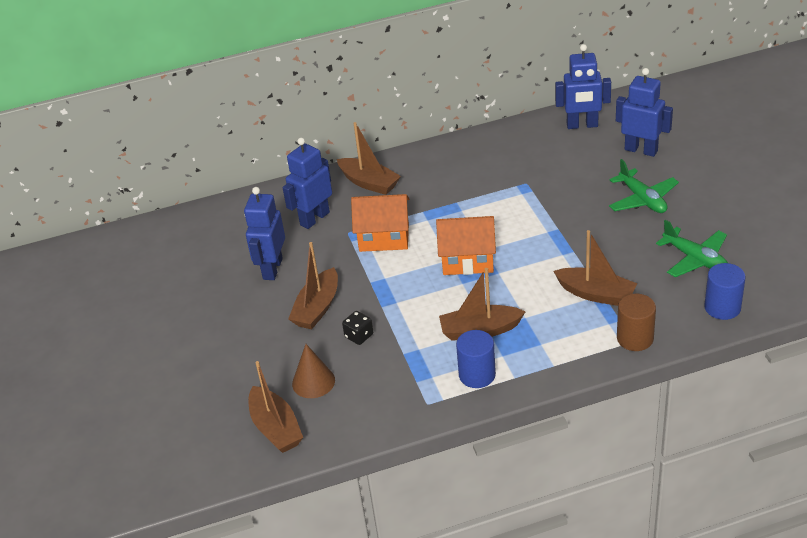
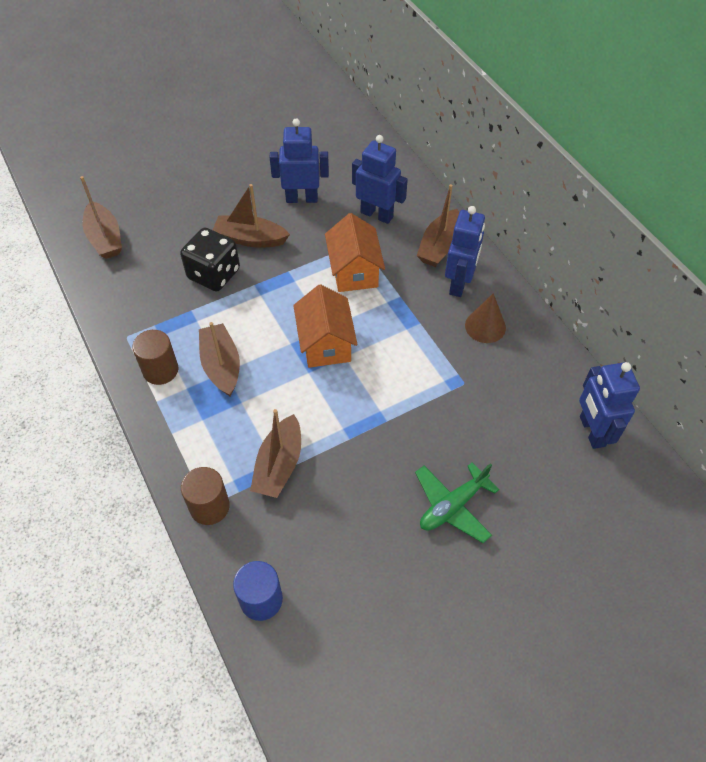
camera: 75 degrees right, 15 degrees up
(276, 428) = (105, 238): brown boat -> brown boat turned 75 degrees counterclockwise
(313, 382) = (157, 252): brown cone -> brown cone (485, 326)
(359, 336) = (214, 274): black dice -> black dice, size x1.97
(477, 375) = (160, 370): blue cylinder -> brown cylinder
(641, 150) = (554, 501): blue robot -> blue robot (459, 284)
(695, 259) = (346, 568): green plane -> none

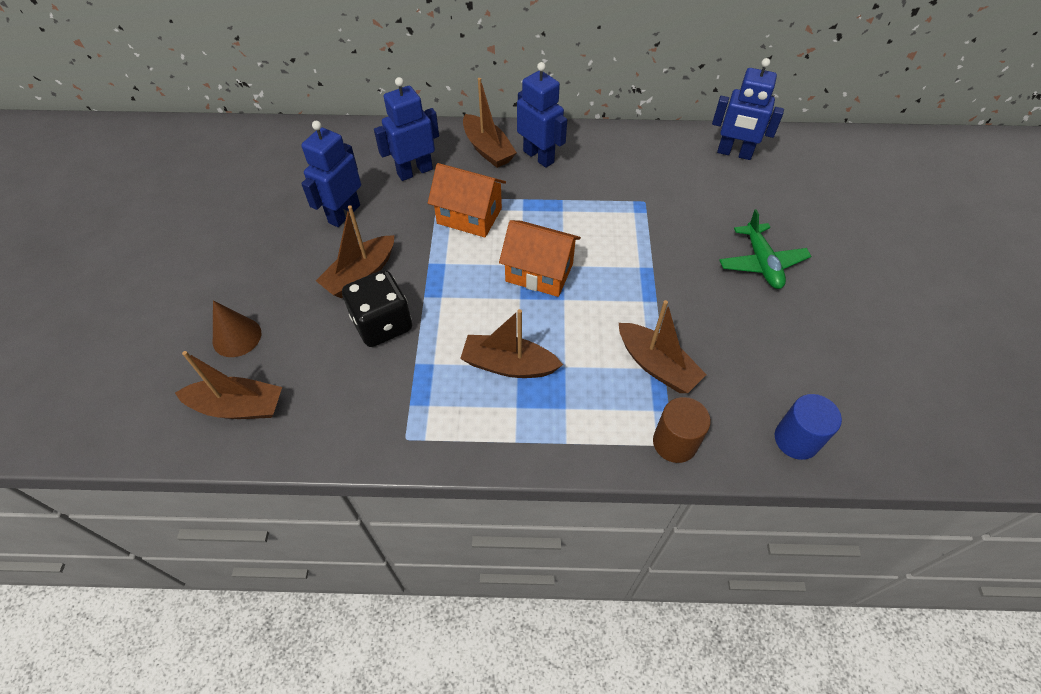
camera: 60 degrees left, 0 degrees up
(160, 370) = (477, 422): brown cylinder -> none
(485, 326) = (595, 162): brown cone -> brown cone (237, 337)

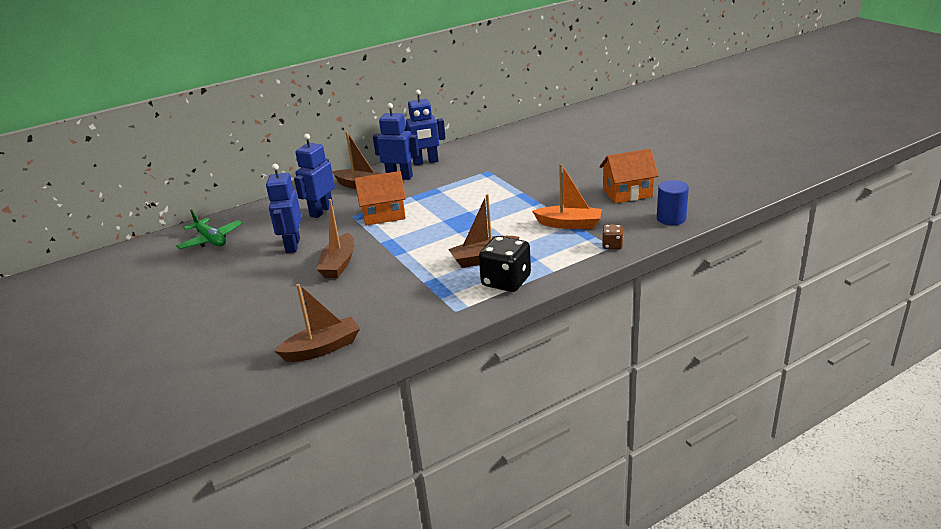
camera: 30 degrees left, 25 degrees down
(237, 337) = (281, 323): brown cone -> none
(382, 324) = (381, 276): black dice -> black dice (506, 281)
(539, 272) = (457, 219): orange house -> orange house (627, 193)
(656, 365) = (569, 224): brown boat -> orange boat
(674, 443) = (612, 245): brown cylinder -> brown dice
(734, 153) = (517, 136): blue robot -> blue robot (426, 162)
(761, 263) = (581, 168): green plane -> green plane (211, 240)

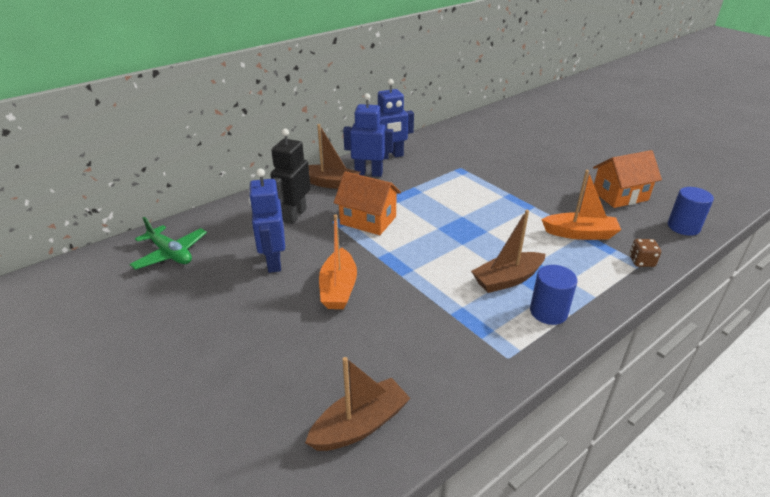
camera: 10 degrees left, 5 degrees up
(321, 211) = (294, 215): blue robot -> black robot
(339, 264) = (338, 288): brown boat -> orange boat
(383, 215) = (368, 220): orange house -> orange house turned 45 degrees clockwise
(506, 281) = (548, 312): black dice -> blue cylinder

